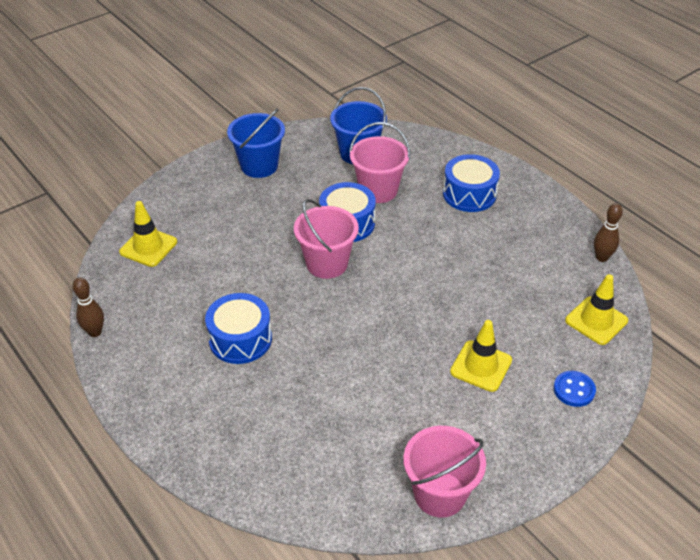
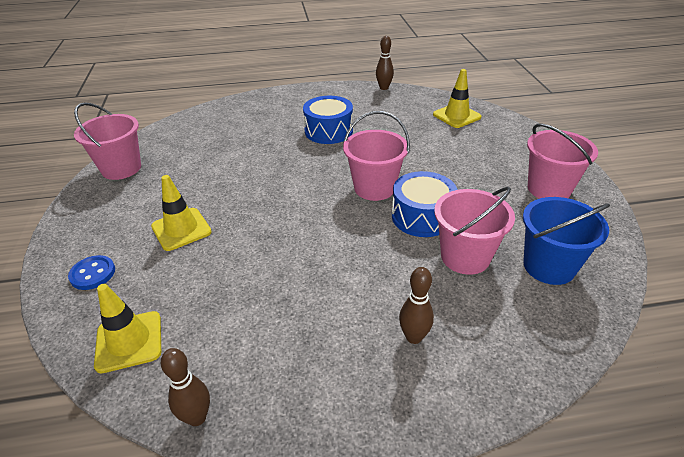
camera: 120 degrees right, 5 degrees down
(259, 166) = (549, 189): blue bucket -> pink bucket
(469, 194) = (414, 337): blue drum -> brown bowling pin

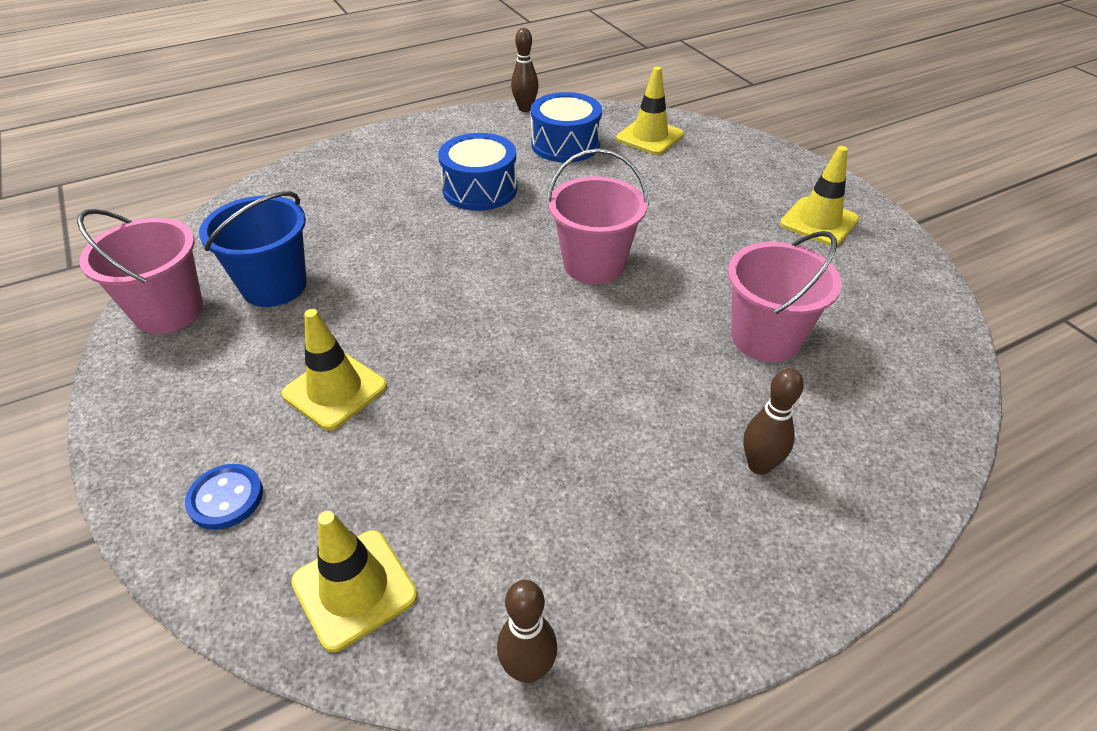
camera: 20 degrees left, 5 degrees up
(422, 216) = (680, 293): blue drum -> blue drum (565, 144)
(549, 189) = (819, 222): pink bucket -> yellow traffic cone
(549, 266) = (871, 327): blue bucket -> blue bucket (274, 286)

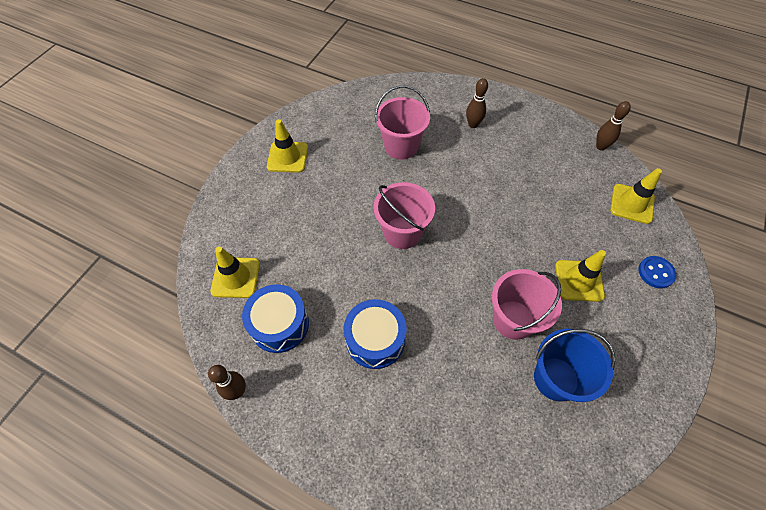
camera: 125 degrees left, 15 degrees up
(169, 311) = (624, 418): pink bucket -> pink bucket (513, 319)

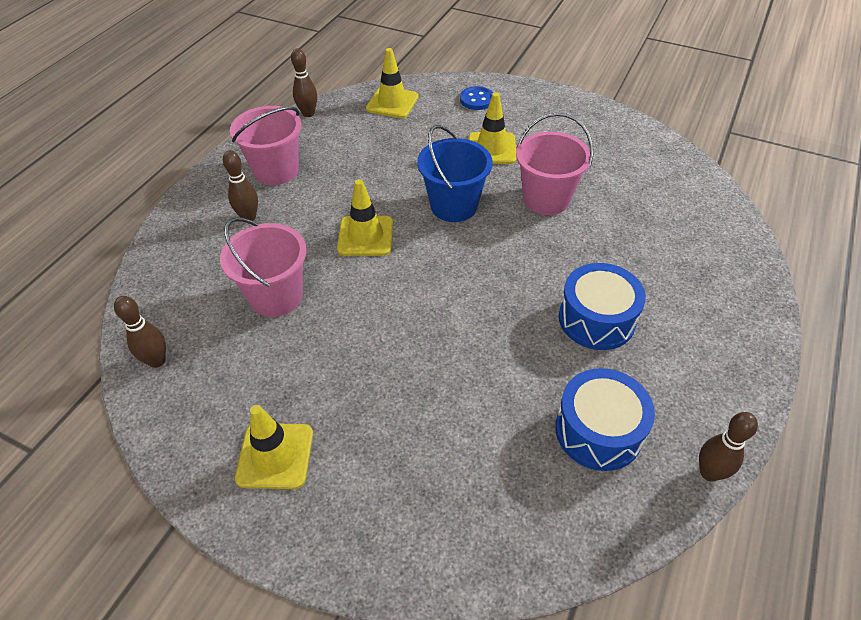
camera: 90 degrees left, 10 degrees down
(236, 277) = (529, 506): yellow traffic cone -> yellow traffic cone (365, 236)
(354, 100) = (157, 361): none -> brown bowling pin
(402, 232) = (434, 294): pink bucket -> pink bucket (276, 170)
(556, 378) = (605, 174): blue bucket -> blue bucket (454, 206)

